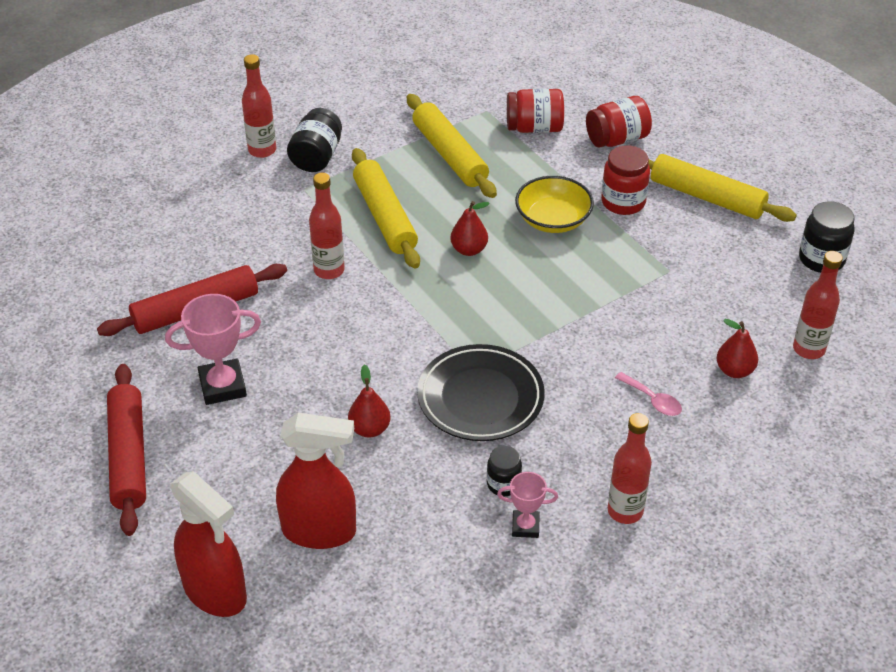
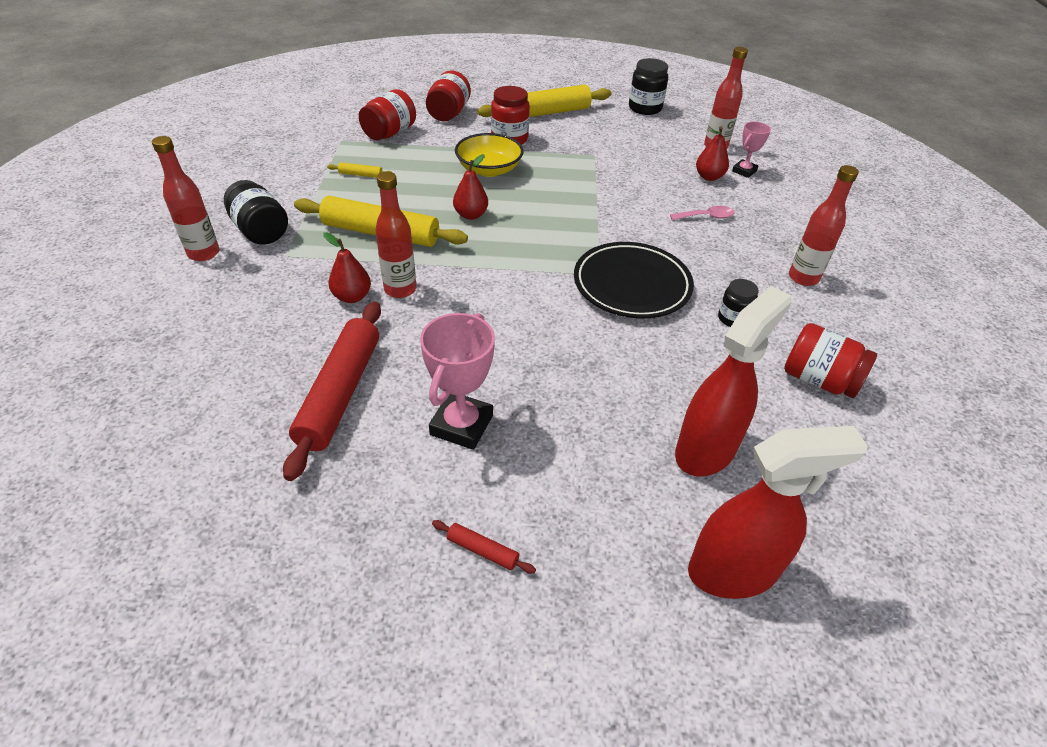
camera: 55 degrees left, 0 degrees up
(129, 456) = (482, 550): red rolling pin -> red rolling pin, size x0.41
(369, 429) = (609, 358): red pear -> red pear (352, 297)
(450, 154) = (361, 175): yellow rolling pin -> yellow rolling pin, size x0.41
(475, 573) = (818, 380): none -> red jar
(525, 526) = (786, 329): pink trophy -> pink trophy (744, 171)

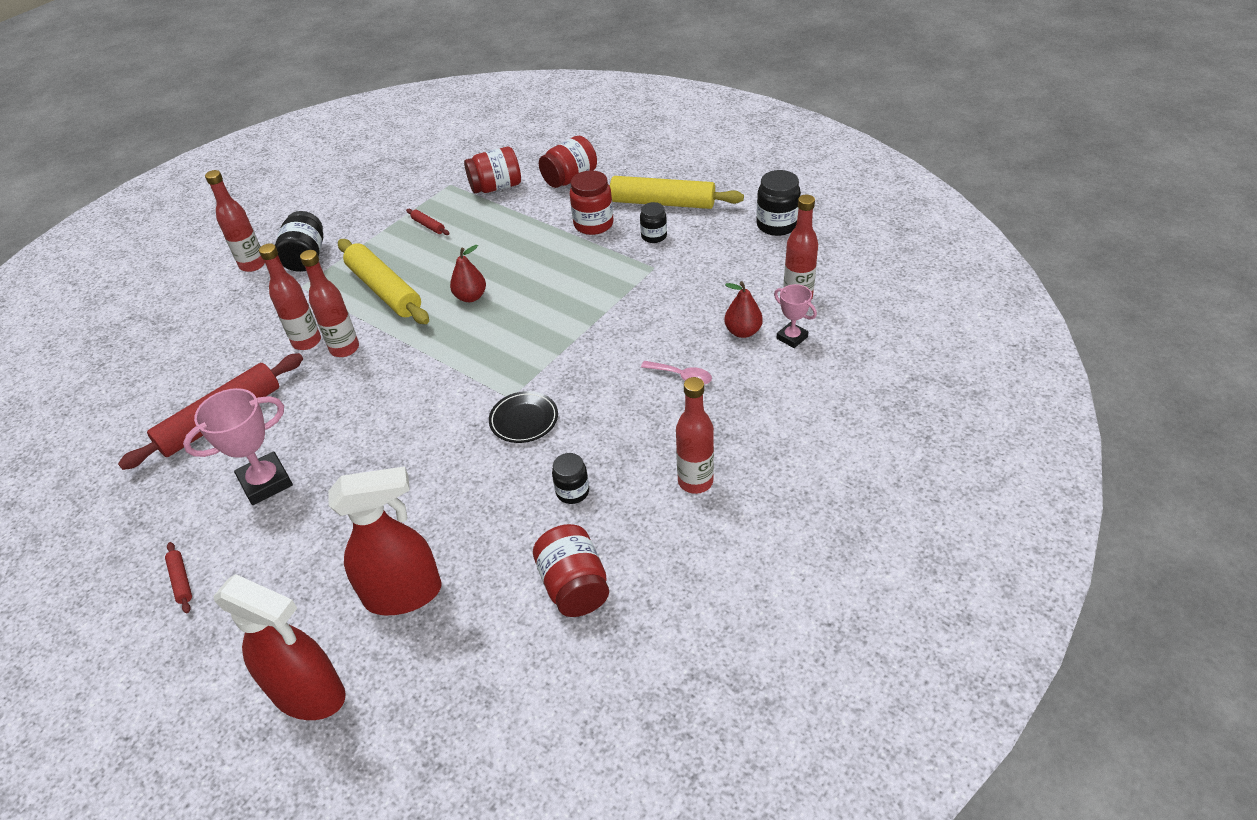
camera: 40 degrees right, 0 degrees up
(352, 297) = (307, 342): red pear -> red bottle
(361, 175) = (428, 226): yellow rolling pin -> red rolling pin
(489, 169) = (538, 253): yellow bowl -> none
(567, 135) = (654, 236): none -> black jar
(631, 285) = (524, 420): black plate -> black plate, size x0.56
(744, 171) = (792, 338): pink trophy -> pink trophy turned 60 degrees clockwise

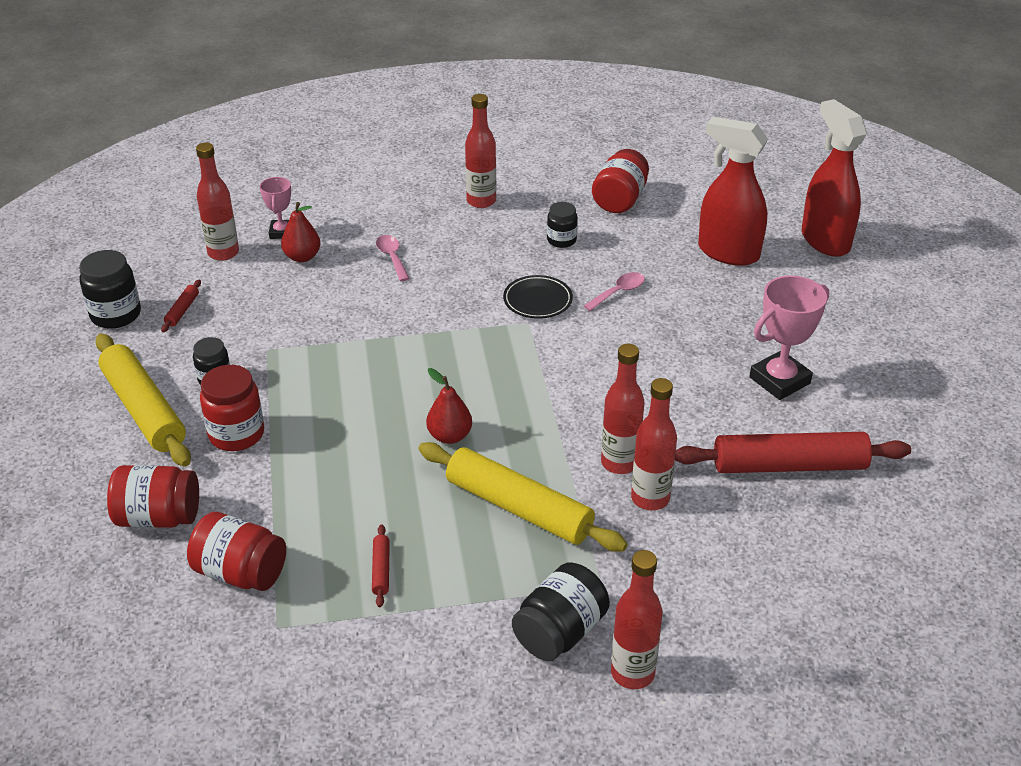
camera: 140 degrees left, 5 degrees down
(181, 580) = (885, 348): red rolling pin -> red rolling pin (182, 310)
(266, 482) = (779, 380): pink trophy -> pink trophy turned 45 degrees counterclockwise
(384, 290) = (518, 508): yellow rolling pin -> yellow rolling pin turned 60 degrees counterclockwise
(467, 473) = (618, 292): none -> pink spoon

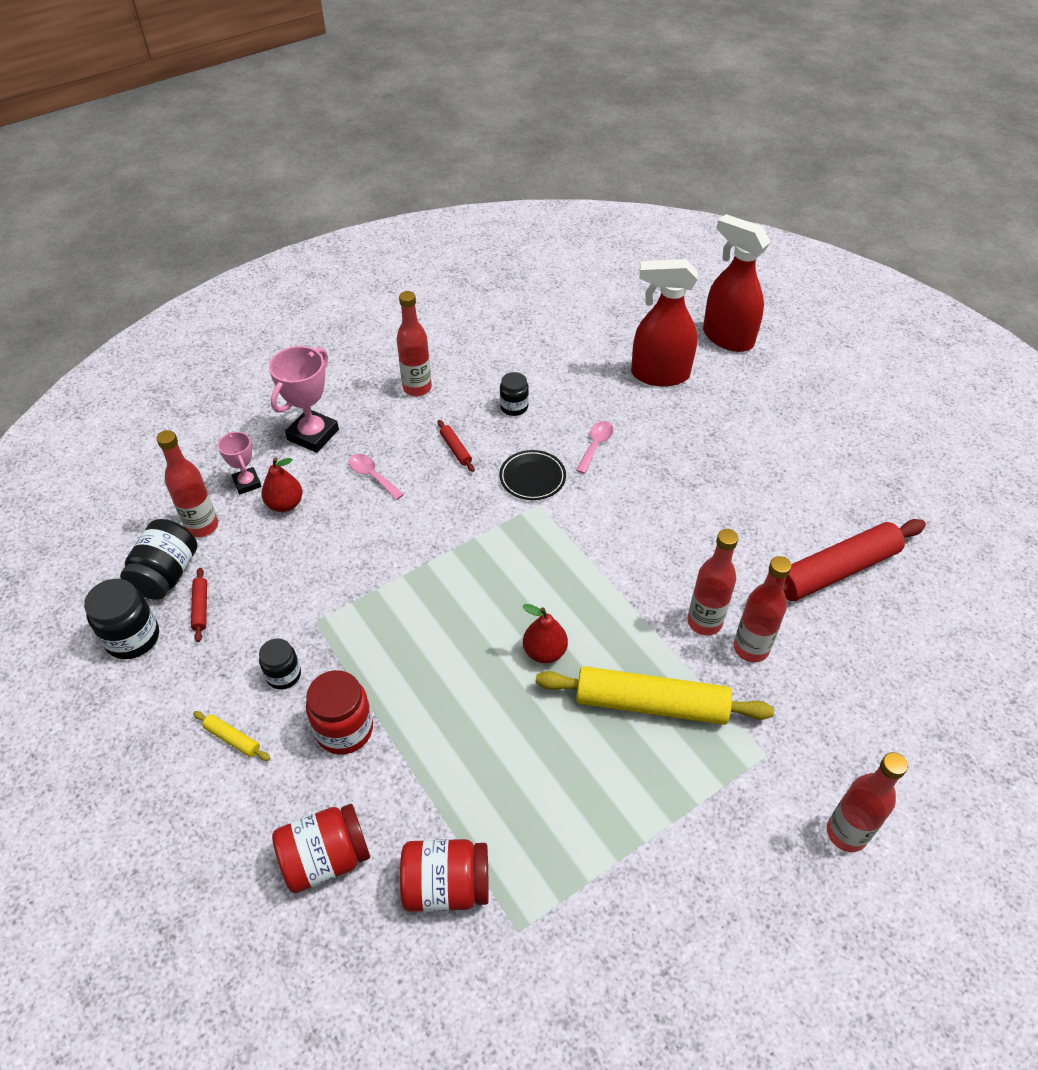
camera: 25 degrees left, 10 degrees up
(144, 410) = (232, 739): yellow rolling pin -> yellow rolling pin, size x0.41
(381, 570) = (573, 823): red rolling pin -> red rolling pin (455, 449)
(560, 632) = (764, 818): black jar -> black jar (166, 574)
(620, 200) = (538, 348): red jar -> none
(779, 380) = (777, 489): pink trophy -> pink trophy (313, 435)

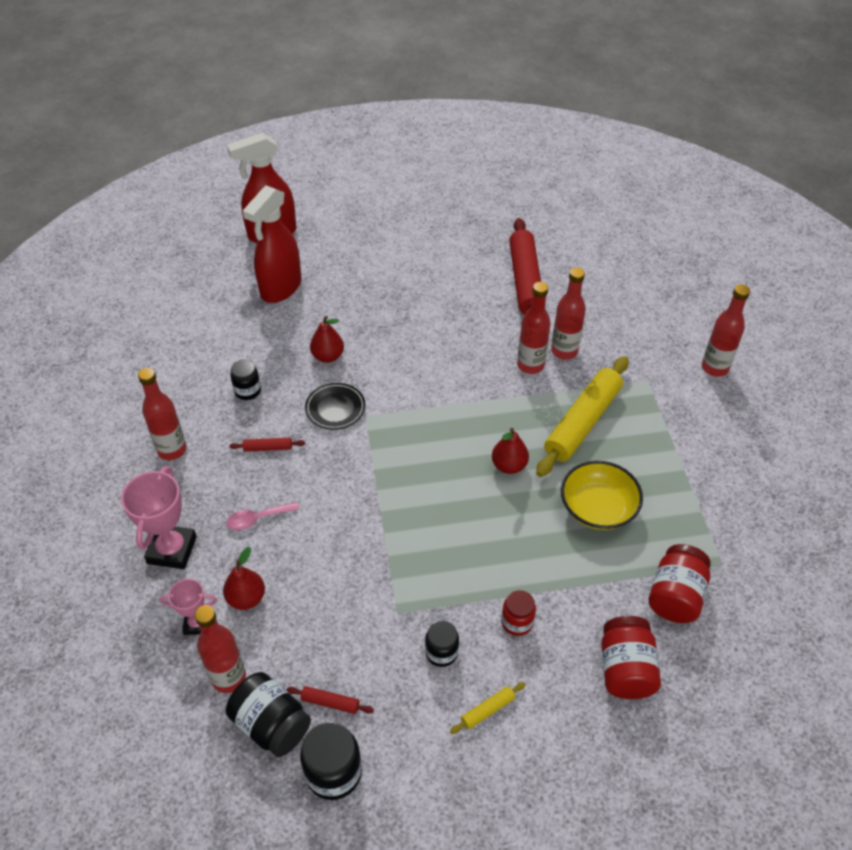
camera: 65 degrees left, 0 degrees up
(313, 435) = (172, 550): pink trophy -> pink trophy turned 45 degrees clockwise
(344, 730) = (517, 622): red jar -> red jar, size x0.63
(533, 761) = (598, 508): none -> yellow bowl
(595, 445) = (328, 356): pink spoon -> red pear

